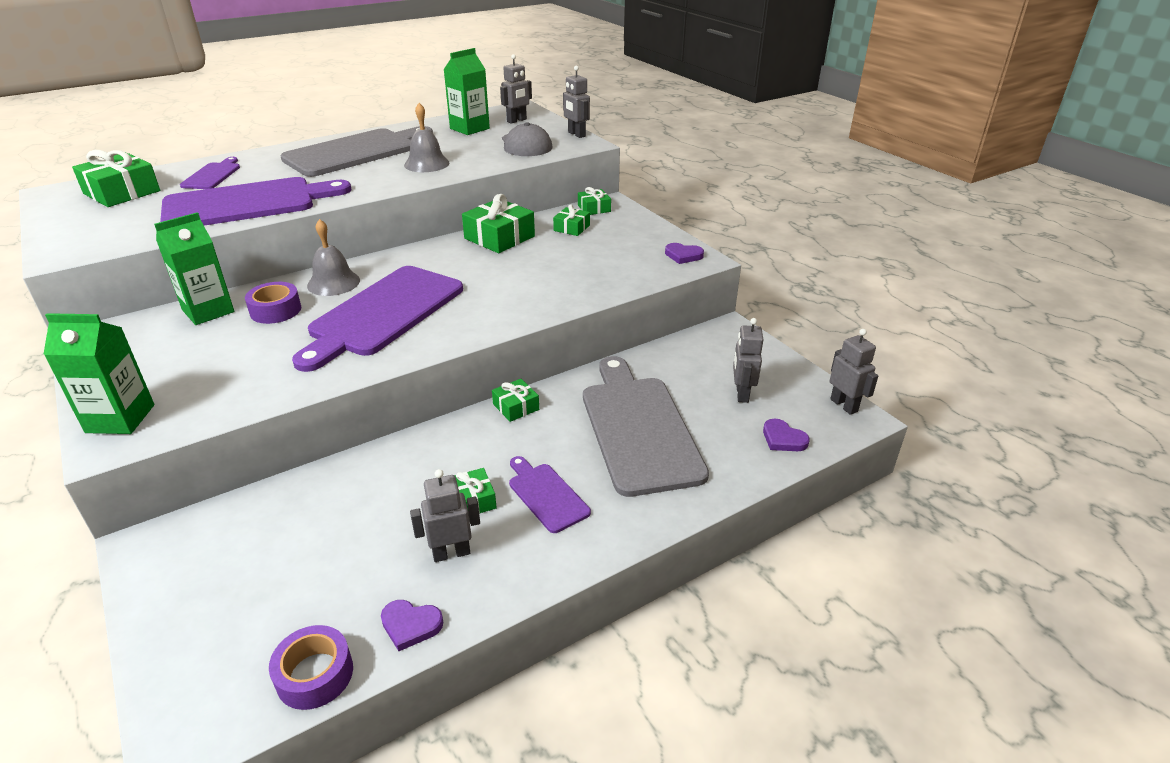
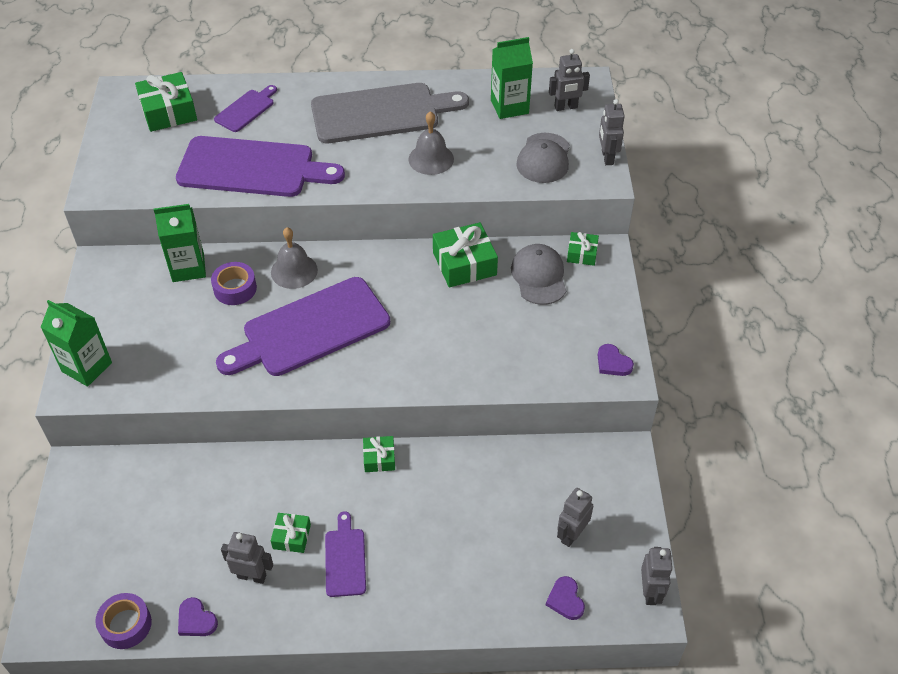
camera: 30 degrees right, 15 degrees up
(571, 228) = (539, 276): green gift -> grey cap
(639, 428) = (458, 529): grey cutting board -> none

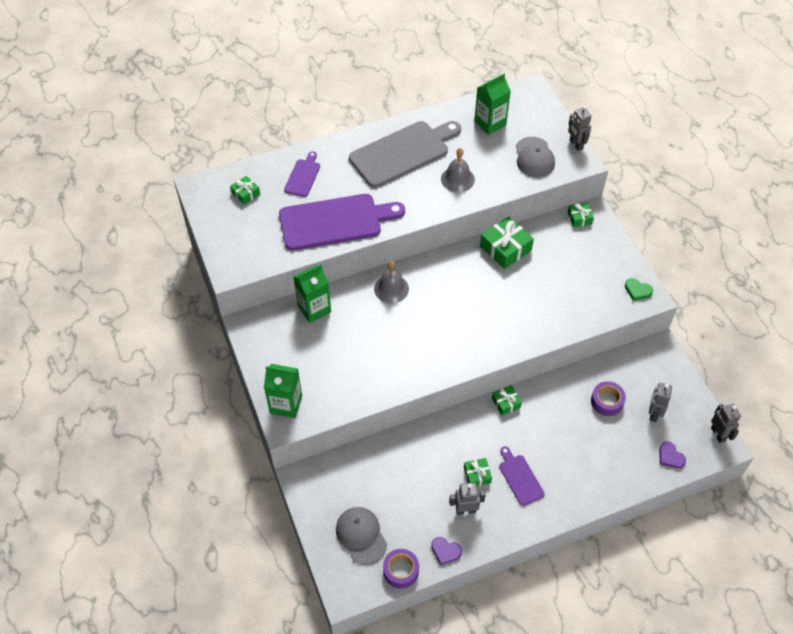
camera: 20 degrees left, 5 degrees up
(168, 111) = (245, 193): green gift -> green gift, size x0.56
(235, 289) = (357, 314): purple tape -> purple tape (607, 401)
(310, 329) = (427, 328): purple cutting board -> none
(539, 276) = (560, 243): grey cap -> grey cap (361, 535)
(566, 107) = (529, 113): grey robot -> none
(613, 363) = (637, 290): purple heart -> green heart

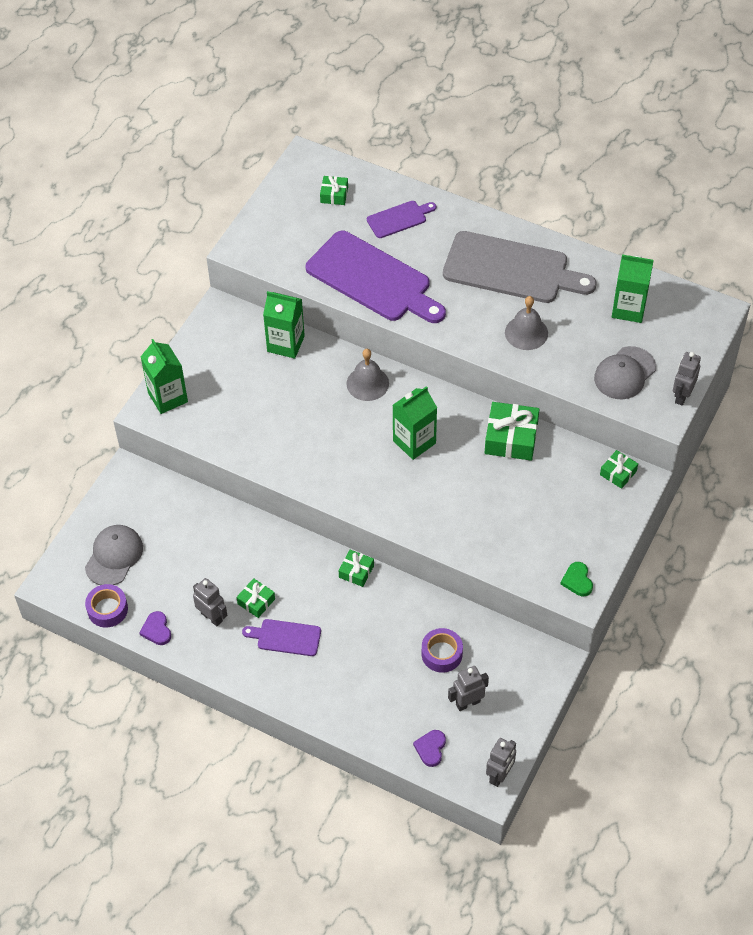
camera: 50 degrees right, 0 degrees up
(460, 297) = (414, 442): none -> green carton
(520, 478) = (286, 637): purple cutting board -> purple cutting board turned 105 degrees counterclockwise

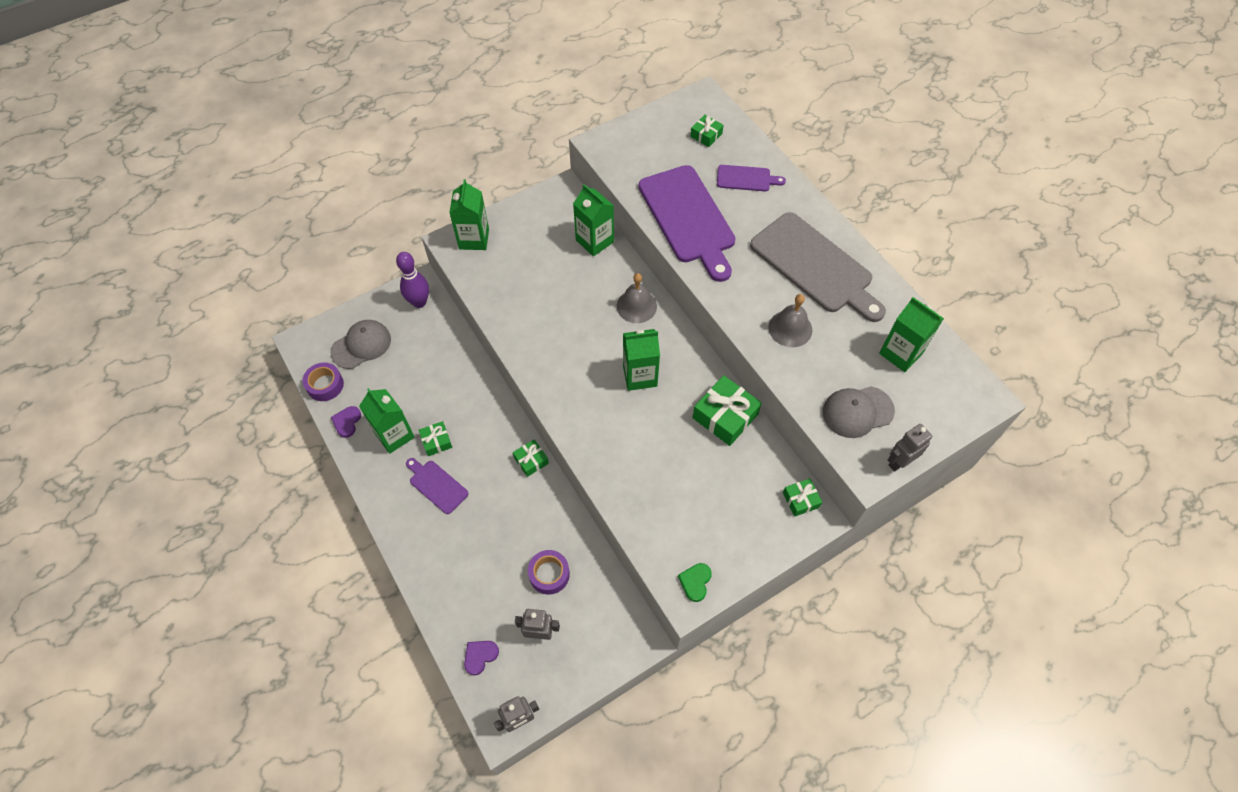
camera: 30 degrees right, 5 degrees up
(140, 488) = (419, 302): none -> purple bowling pin
(212, 617) = (394, 435): grey robot -> green carton

